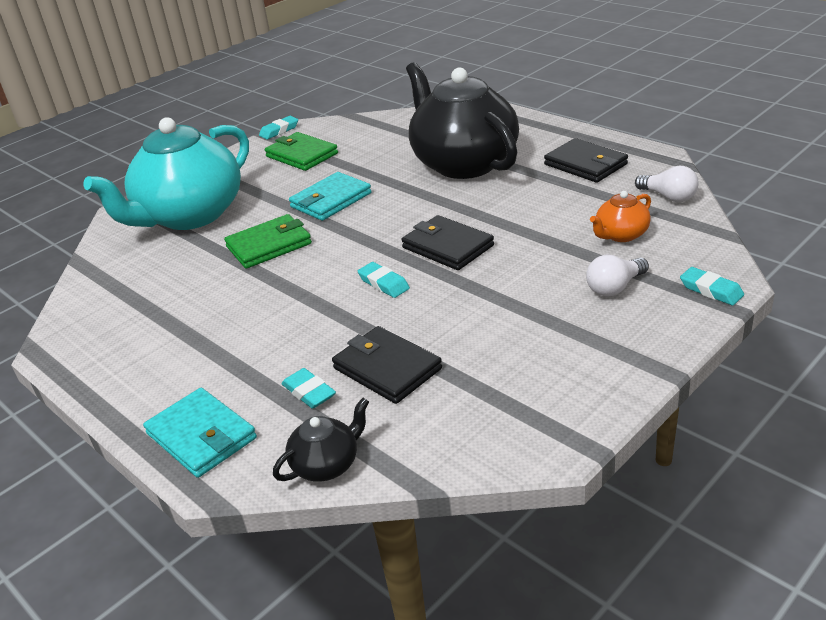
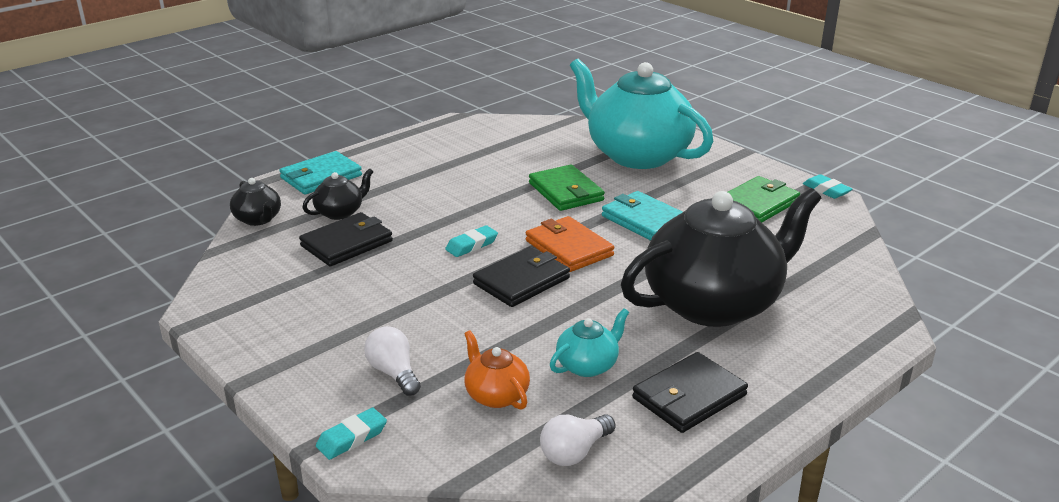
camera: 90 degrees right, 5 degrees down
(309, 392) = (340, 212): turquoise eraser -> black teapot
(385, 231) = (569, 248): none -> orange wallet
(564, 203) = (588, 365): none -> turquoise teapot

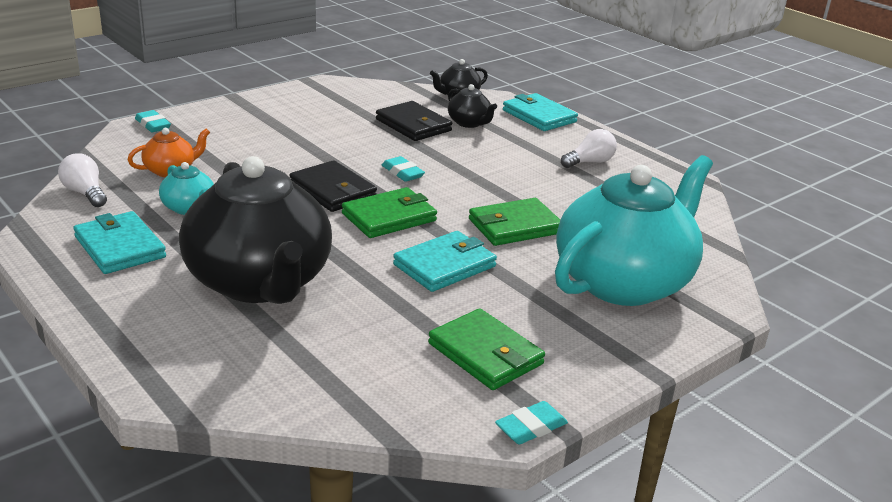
camera: 90 degrees right, 0 degrees up
(394, 373) = (218, 138): white light bulb -> white light bulb (590, 162)
(569, 248) = (389, 217): orange wallet -> green wallet
(689, 397) = (120, 247): black wallet -> turquoise wallet

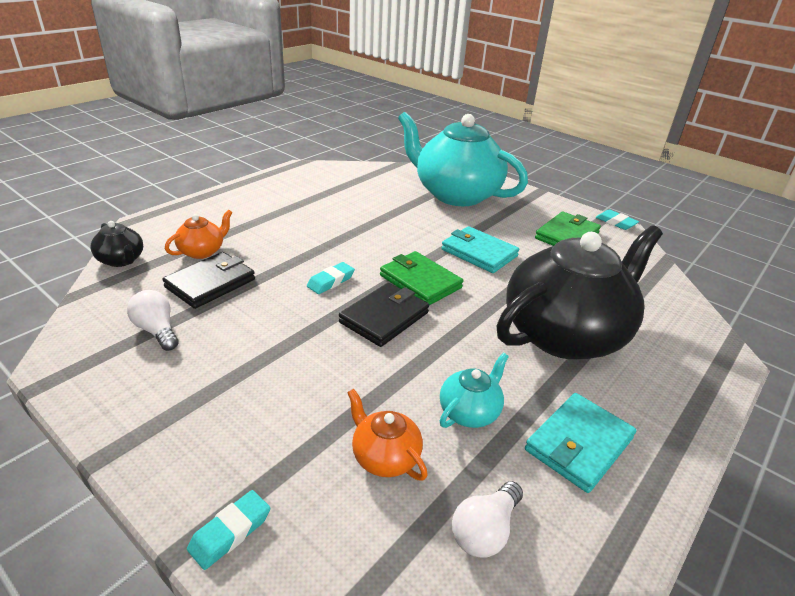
camera: 100 degrees left, 5 degrees up
(469, 123) = (202, 251): black teapot -> orange teapot
(514, 226) = (405, 227): green wallet -> none
(539, 116) = (182, 217): turquoise wallet -> none
(590, 162) = (282, 198): white light bulb -> white light bulb (157, 330)

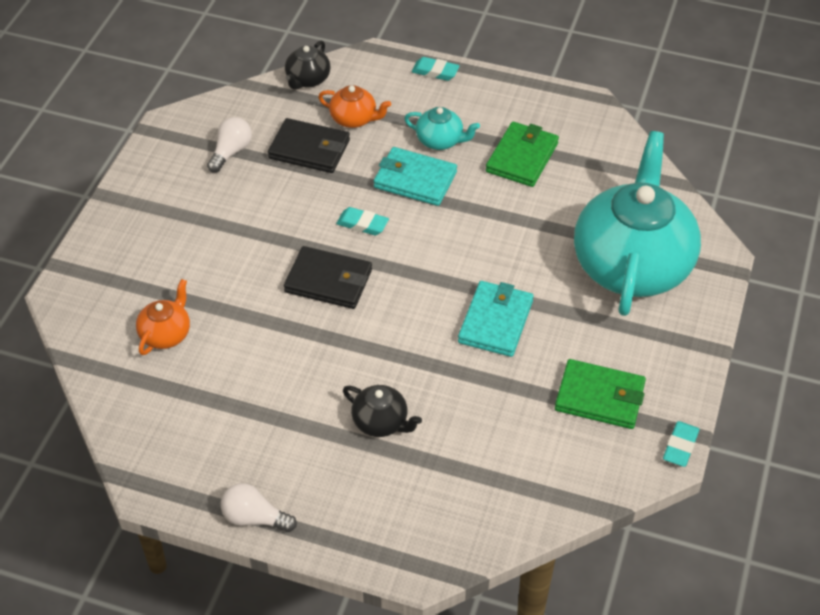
camera: 70 degrees right, 15 degrees up
(230, 532) = (76, 281): turquoise eraser -> turquoise eraser (435, 72)
(420, 281) = (404, 288): green wallet -> green wallet (522, 157)
(470, 412) = (235, 372): turquoise teapot -> turquoise teapot (440, 141)
(485, 530) = (127, 406): white light bulb -> white light bulb (254, 518)
(565, 334) = (381, 422): black teapot -> black teapot, size x0.41
(578, 444) = (232, 450): turquoise wallet -> turquoise wallet (415, 180)

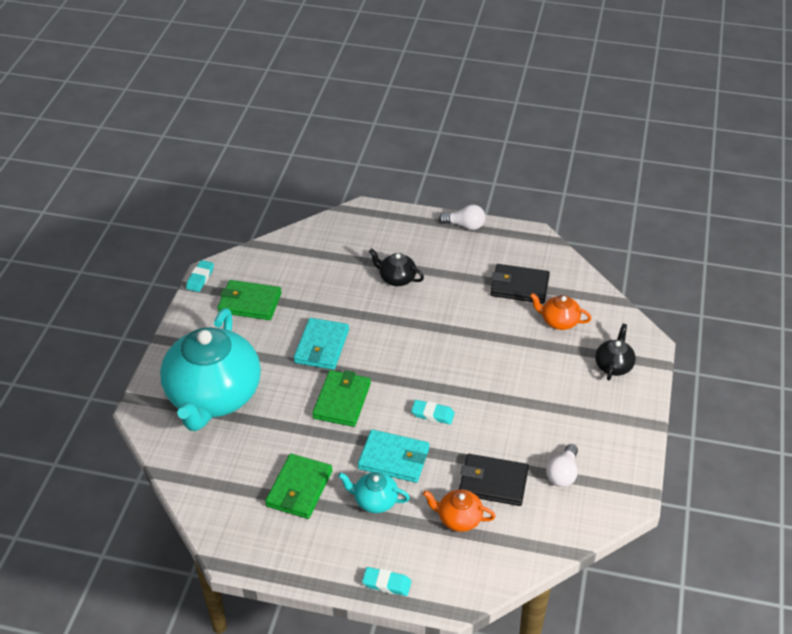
camera: 175 degrees right, 5 degrees down
(166, 334) = (559, 321): orange teapot -> orange teapot turned 90 degrees clockwise
(307, 80) = (514, 563): black teapot -> black teapot (613, 365)
(328, 281) = (450, 367): black wallet -> black wallet (519, 286)
(471, 248) = (342, 401): none -> green wallet

